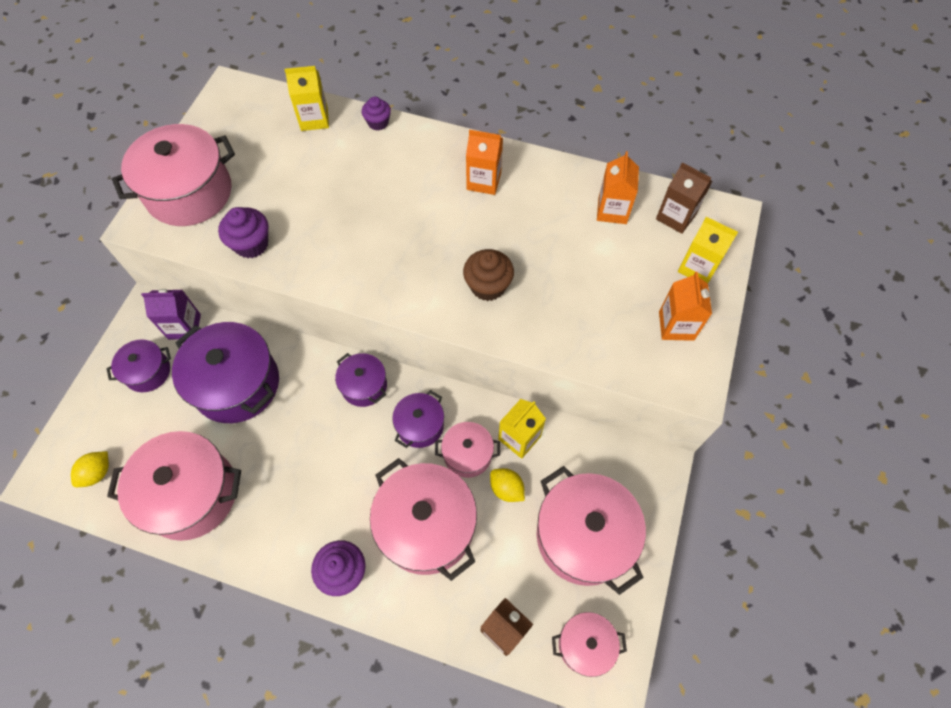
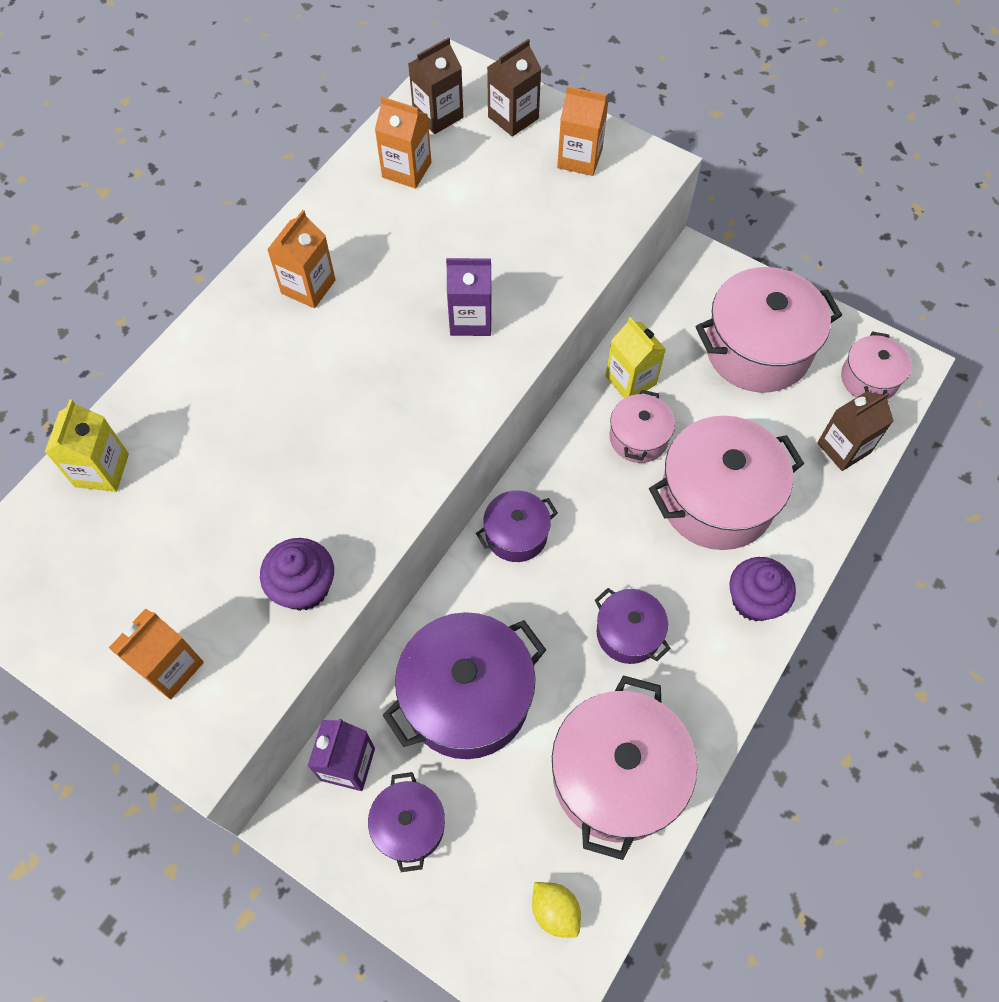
camera: 75 degrees left, 0 degrees up
(189, 193) = (170, 667): pink pot -> orange carton
(378, 123) = (149, 388): purple cupcake -> none
(420, 426) = (588, 481): purple pot -> purple pot (628, 633)
(488, 286) = (471, 319): brown cupcake -> purple carton
(506, 489) = (689, 408): yellow lemon -> none
(698, 268) = (513, 117): yellow carton -> brown carton

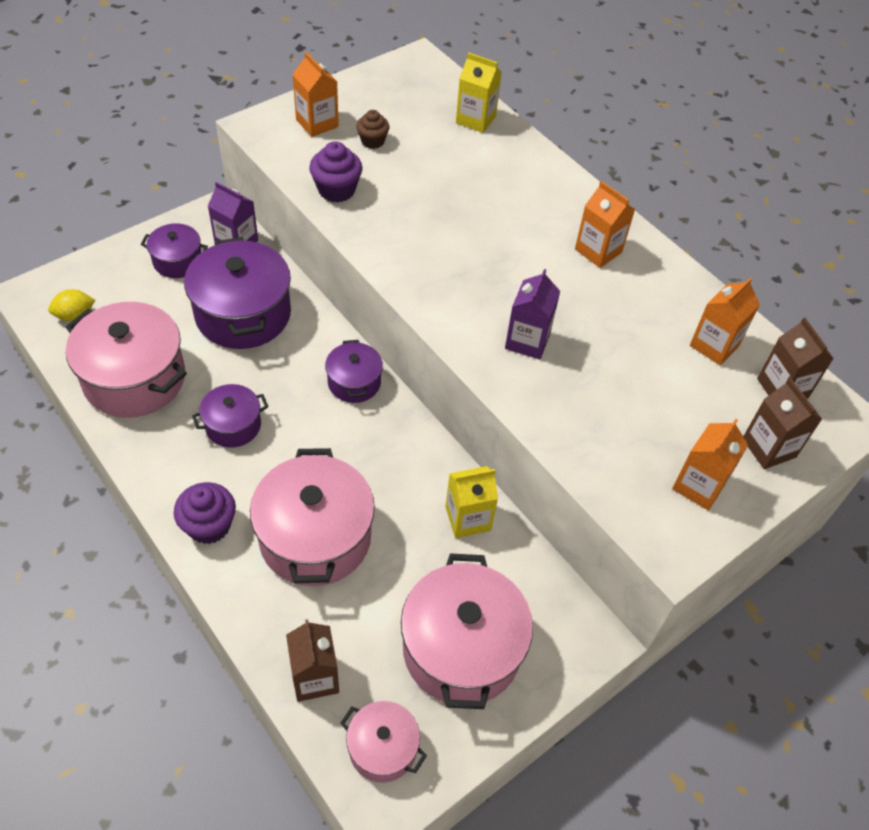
camera: 105 degrees right, 10 degrees down
(188, 580) = (372, 141): none -> brown cupcake
(638, 438) = (404, 501): pink pot -> none

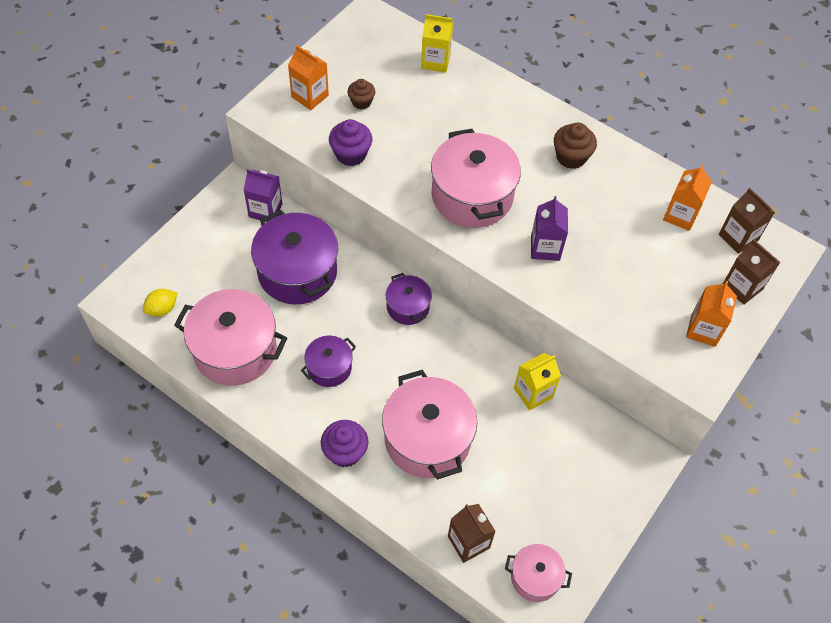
camera: 15 degrees left, 5 degrees up
(177, 261) = (224, 239): purple pot -> none
(461, 649) = (563, 491): pink pot -> pink pot (472, 196)
(598, 251) = (571, 157): orange carton -> brown cupcake

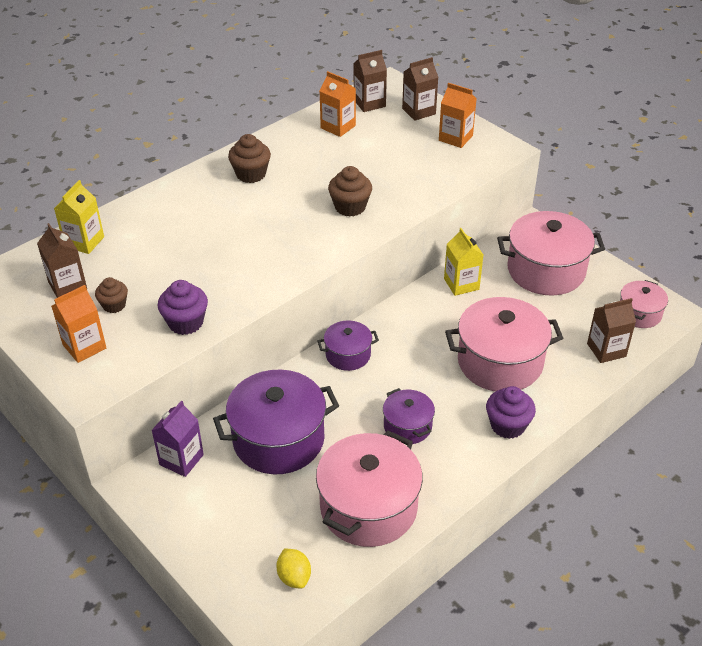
camera: 75 degrees left, 15 degrees down
(378, 66) = (67, 286): none -> brown carton
(472, 196) = (274, 243): pink pot -> pink pot (546, 270)
(545, 248) = (350, 207): purple carton -> brown cupcake

